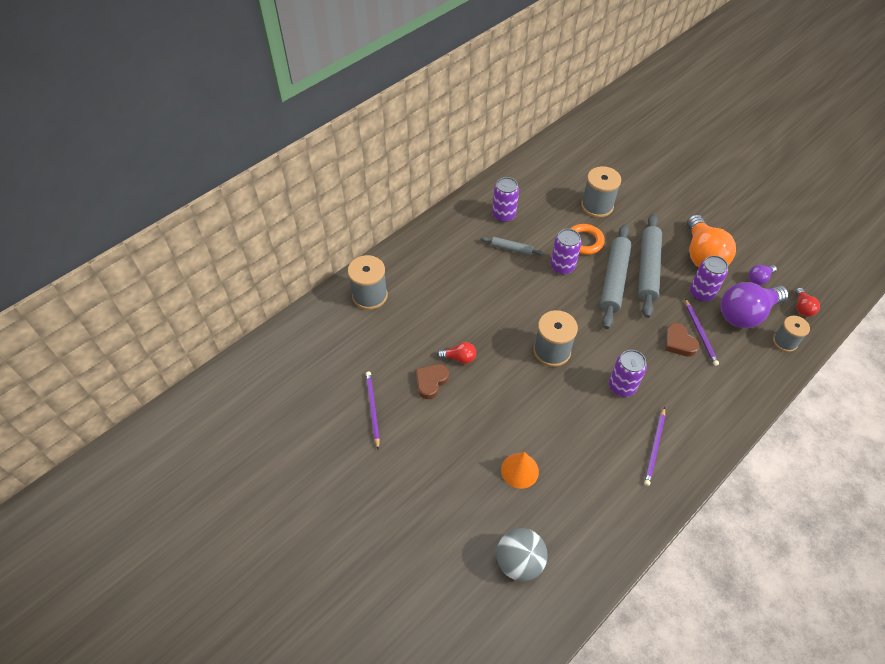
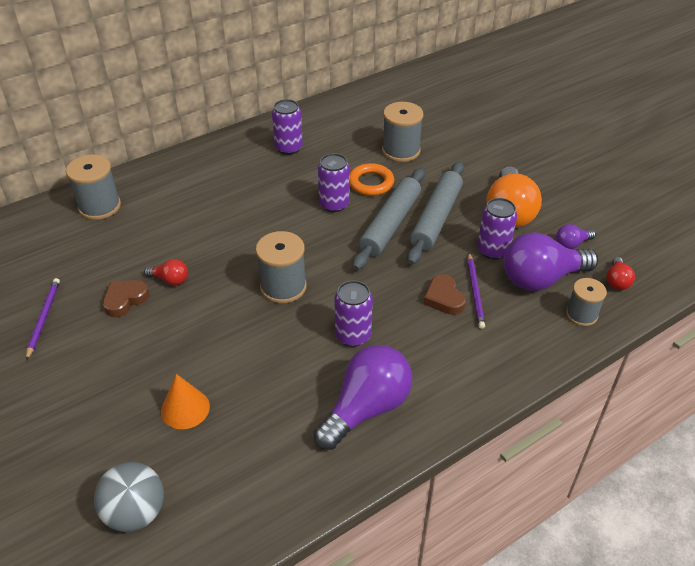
camera: 10 degrees right, 10 degrees down
(511, 249) = (282, 180): grey rolling pin -> none
(654, 447) = (366, 408): purple pencil -> purple light bulb

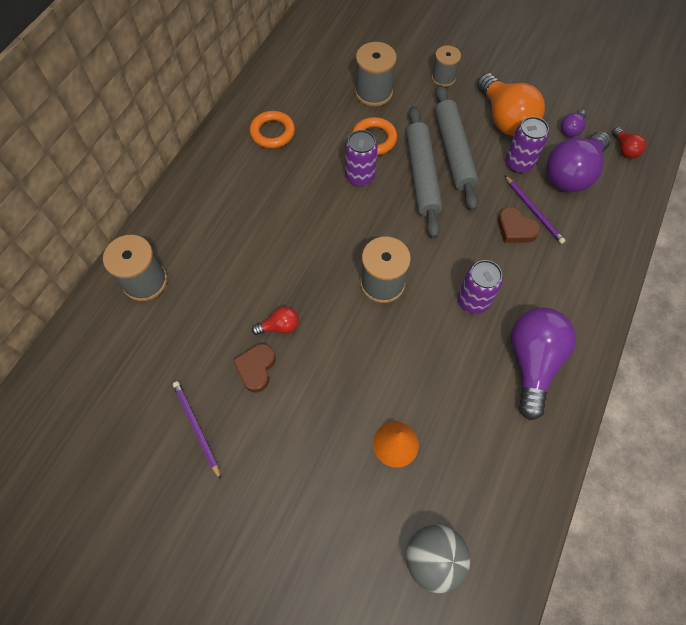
camera: 30 degrees left, 20 degrees up
(288, 148) = (272, 132): purple can -> orange ring
(581, 314) = (621, 193): grey spool -> grey spool (443, 78)

